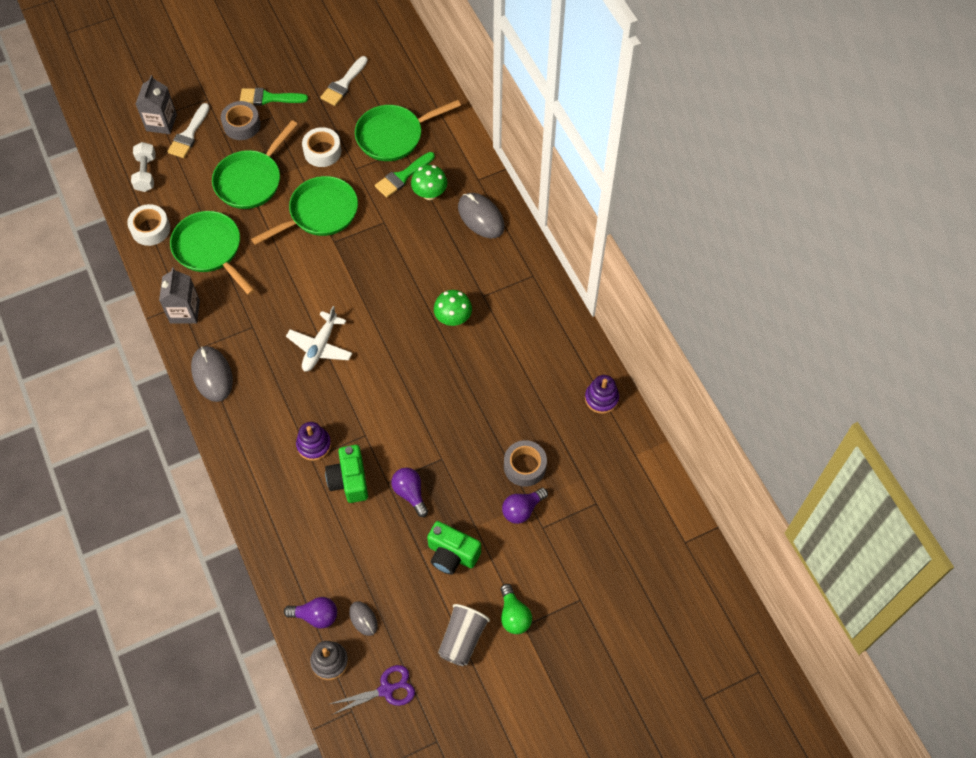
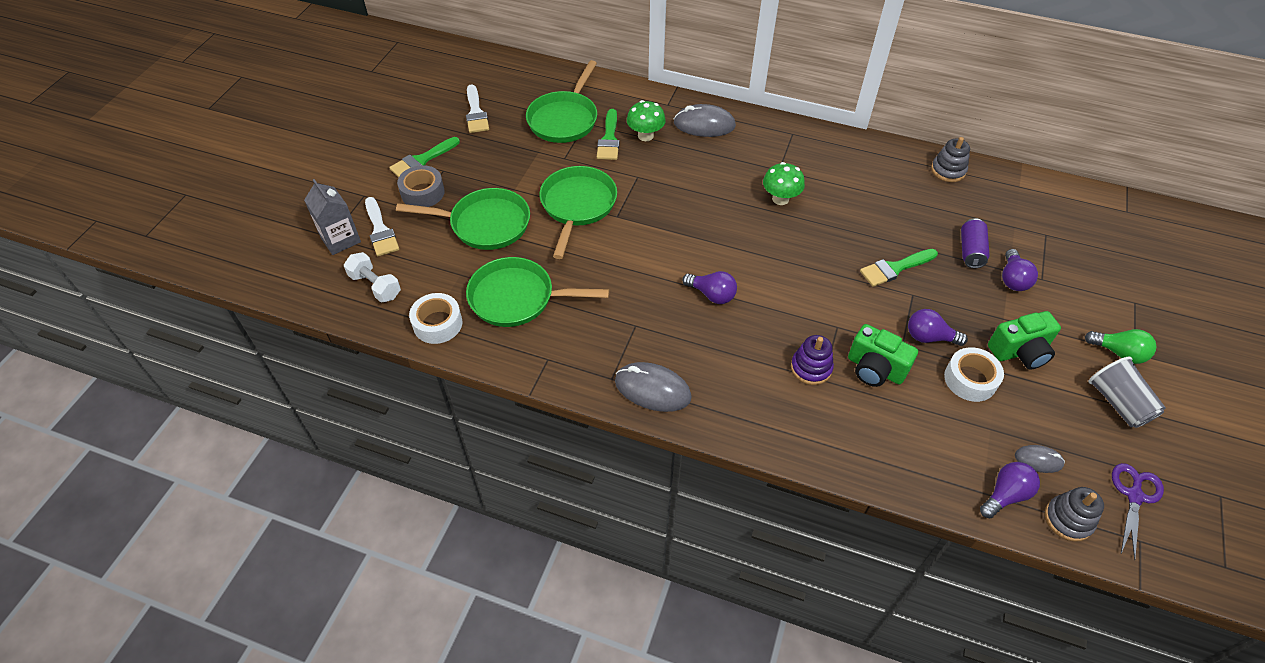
camera: 45 degrees left, 10 degrees down
(185, 311) = (559, 361): grey carton -> none
(251, 180) = (485, 224): green pan -> green pan turned 75 degrees counterclockwise
(320, 347) = (712, 294): white plane -> purple light bulb
(322, 151) = (520, 165): white tape -> white tape (970, 379)
(456, 432) = (895, 268): none -> green brush
(525, 466) = (970, 251): grey tape -> purple can
(601, 398) = (948, 170): purple stacking toy -> grey stacking toy

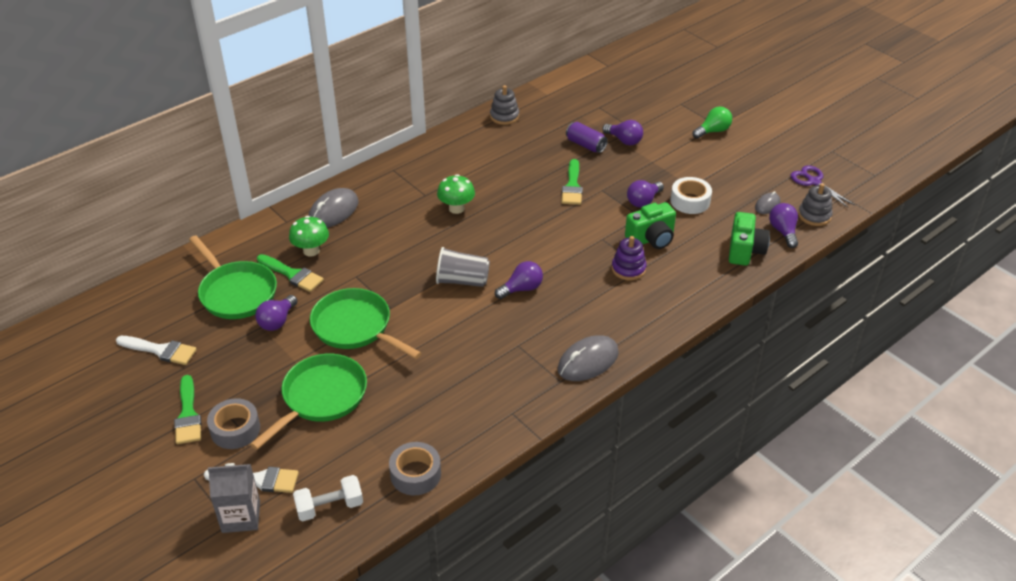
camera: 60 degrees left, 10 degrees down
(437, 324) = (415, 474): white tape -> grey tape
(517, 298) = (430, 408): green pan -> none
(550, 157) = (277, 321): none -> purple light bulb
(1020, 352) = (683, 169): green camera -> green camera (745, 251)
(1118, 403) = (748, 152): grey cup -> grey cup (462, 281)

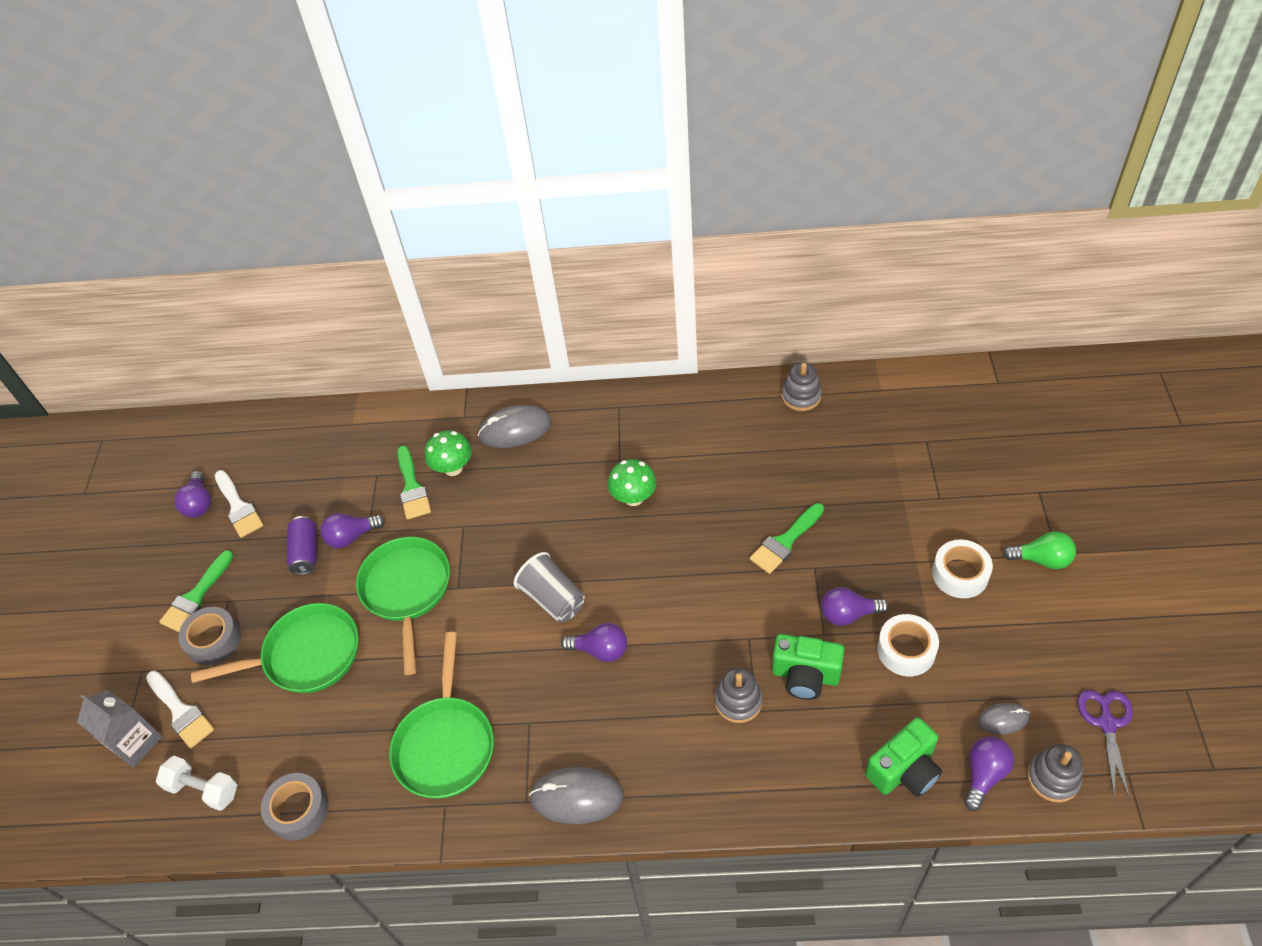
camera: 45 degrees right, 10 degrees up
(236, 292) = (349, 479): green pan -> green pan (445, 744)
(585, 145) = (857, 490): purple can -> purple can (306, 552)
(624, 140) = (910, 509): purple light bulb -> purple light bulb (199, 503)
(628, 269) = (738, 701): purple stacking toy -> grey stacking toy
(680, 156) = (960, 574): none -> white tape

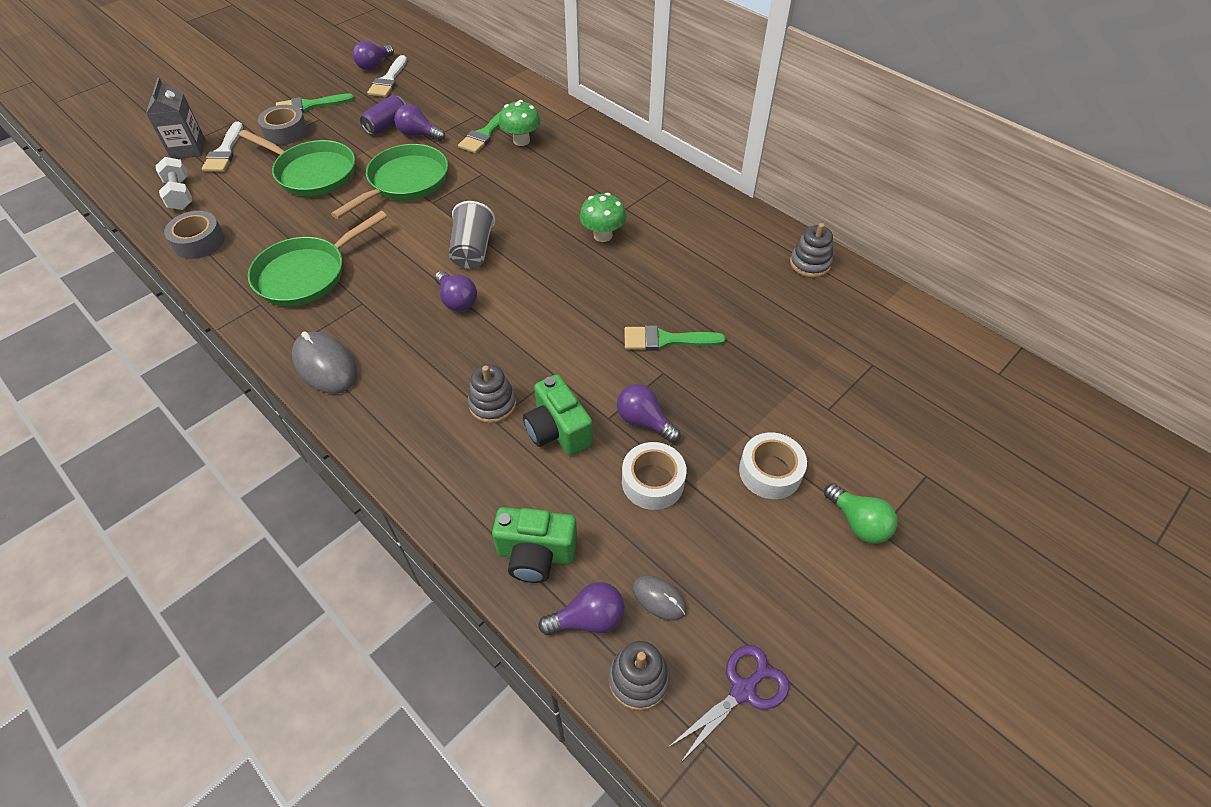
camera: 40 degrees right, 0 degrees up
(515, 429) = (586, 146): grey mouse -> none

